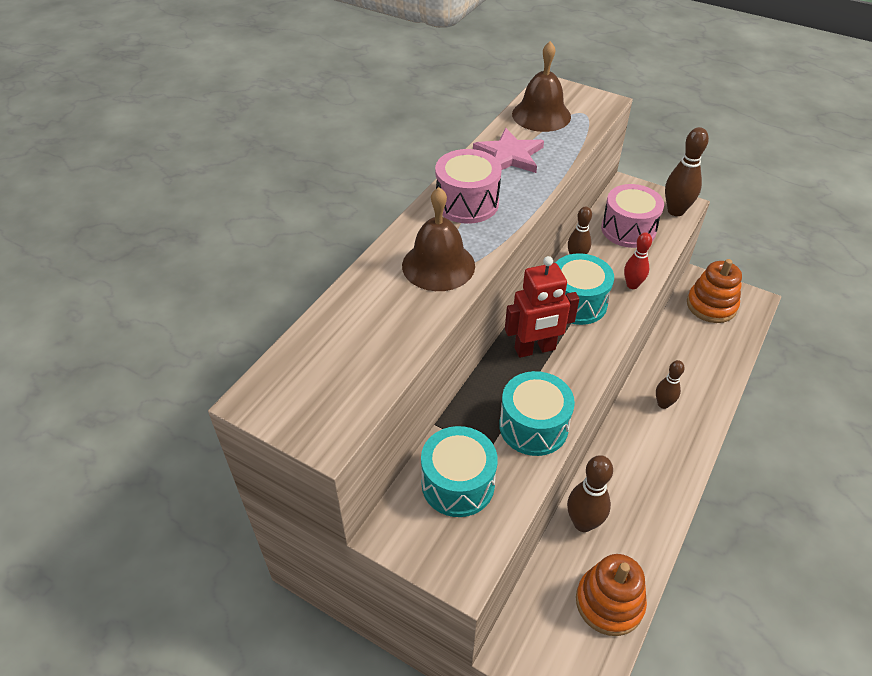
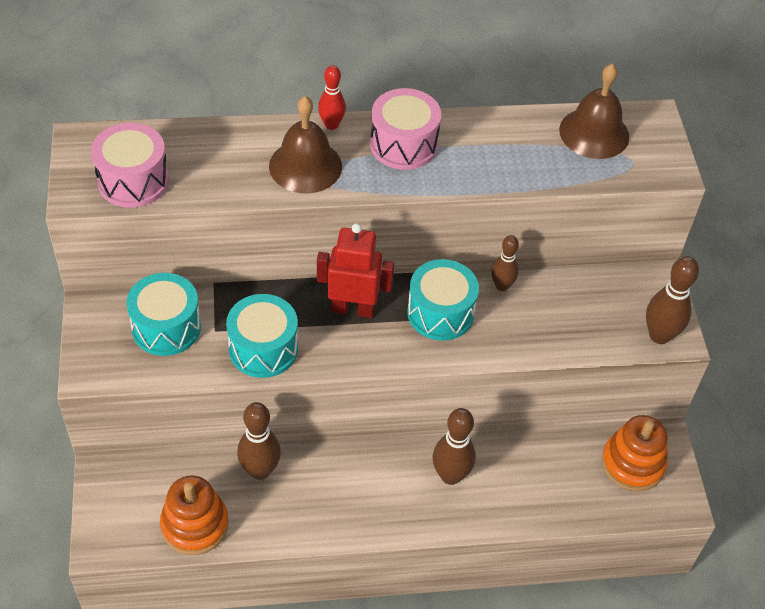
camera: 50 degrees right, 5 degrees up
(509, 155) = (502, 140): pink star -> none
(535, 349) = (353, 309): red robot -> red robot turned 150 degrees clockwise
(628, 229) = (588, 308): pink drum -> pink drum (133, 181)
(632, 285) = (505, 345): red bowling pin -> red bowling pin (331, 125)
(663, 404) = (450, 475): brown bowling pin -> brown bowling pin, size x1.56

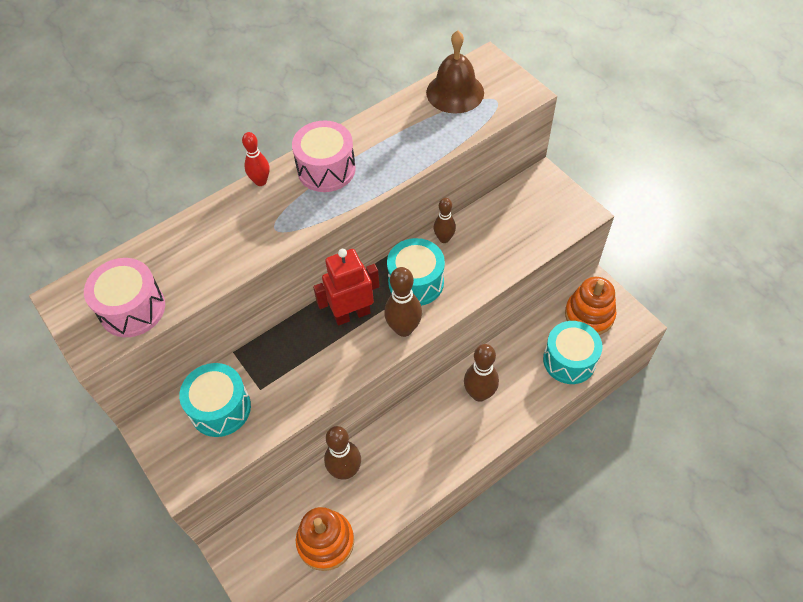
camera: 25 degrees left, 5 degrees up
(263, 348) = (307, 382): turquoise drum -> turquoise drum (569, 360)
(305, 166) = (263, 224): brown bell -> none
(659, 335) = (571, 217): brown bowling pin -> brown bowling pin (404, 328)

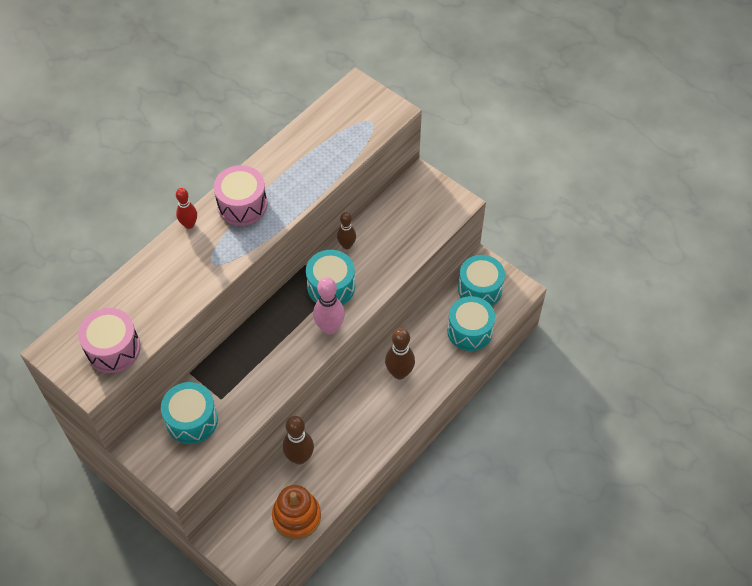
camera: 15 degrees left, 0 degrees up
(352, 314) = (283, 323): red robot -> none
(404, 328) = (329, 327): brown bowling pin -> pink bowling pin
(455, 92) = (335, 119): brown bell -> none
(589, 315) = (480, 289): orange stacking toy -> turquoise drum

